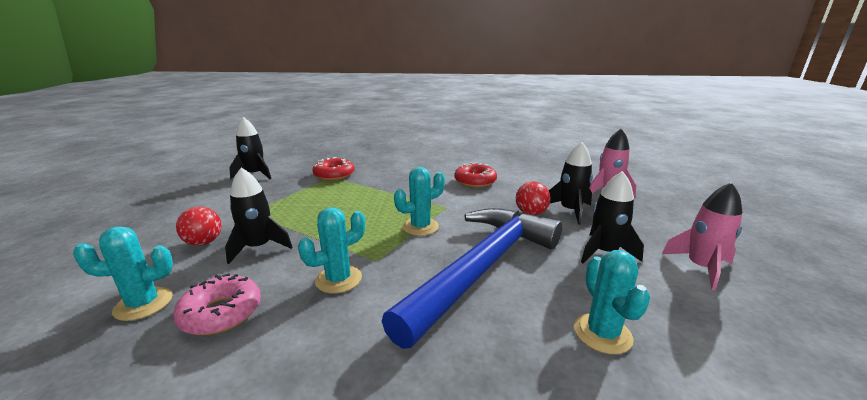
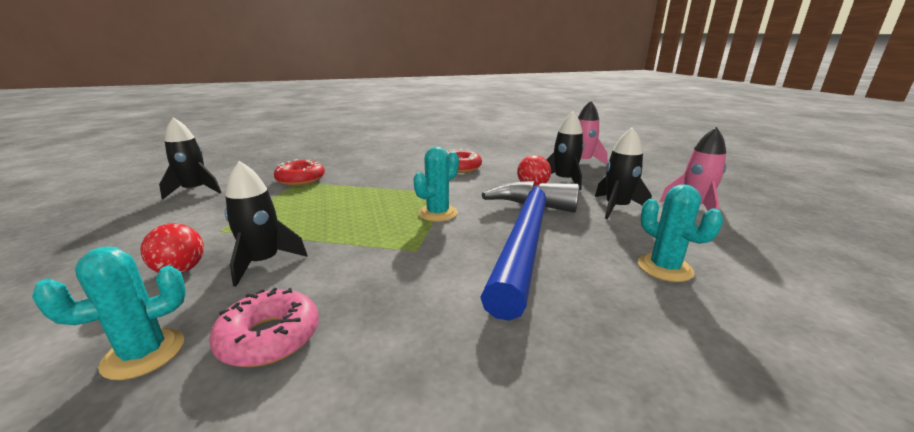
camera: 20 degrees left, 0 degrees up
(338, 279) = (389, 275): turquoise cactus -> none

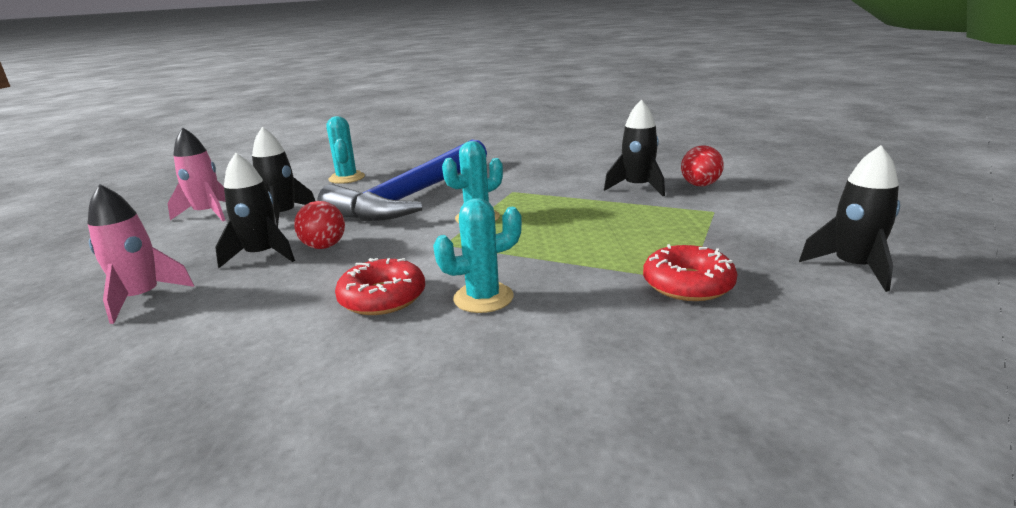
camera: 165 degrees left, 0 degrees up
(144, 353) = (663, 159): turquoise cactus -> turquoise cactus (483, 298)
(269, 337) = (602, 162): pink donut -> none

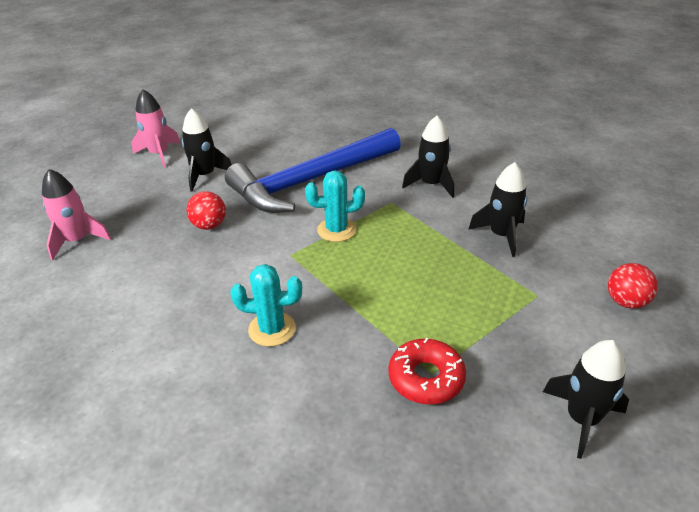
camera: 25 degrees right, 15 degrees up
(262, 255) = (166, 220): black rocket -> black rocket (431, 184)
(347, 178) = (278, 137): turquoise cactus -> none
(382, 298) = (210, 300): red donut -> none
(700, 185) = (562, 252): red ball -> red ball (626, 302)

